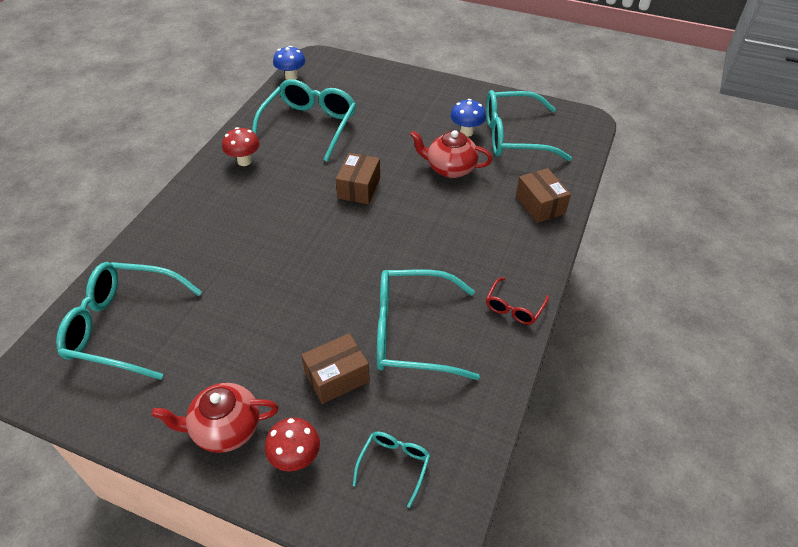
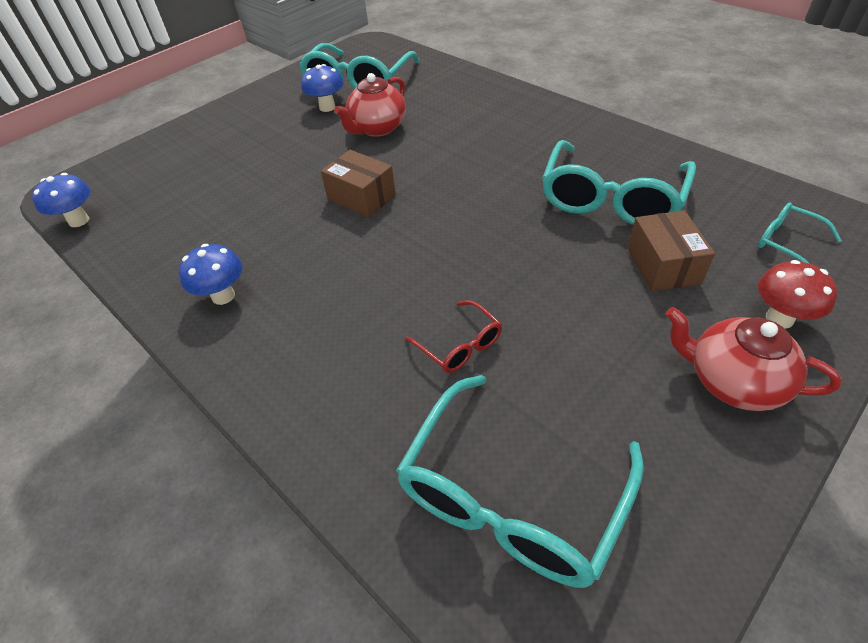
camera: 65 degrees left, 0 degrees up
(225, 429) = (732, 381): red teapot -> red teapot turned 105 degrees clockwise
(244, 161) = (223, 296): red mushroom -> blue mushroom
(309, 126) = (205, 220): turquoise glasses -> none
(514, 307) = (596, 131): red glasses -> red glasses (459, 345)
(540, 205) = (468, 89): brown box -> none

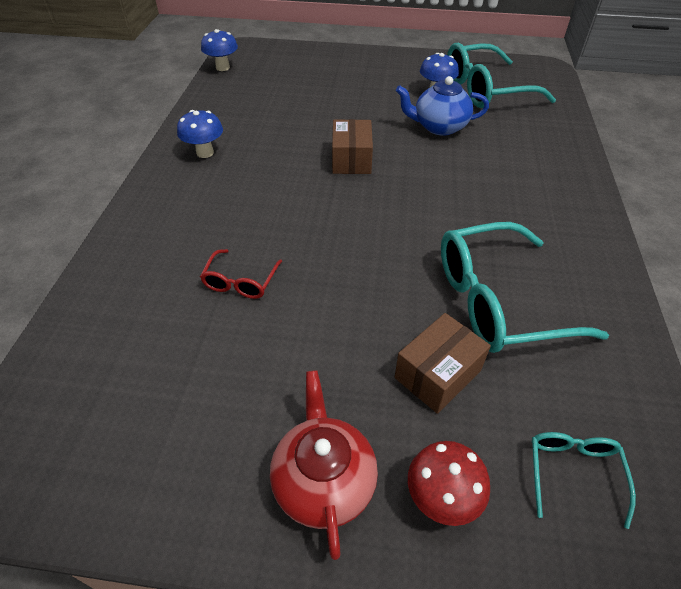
camera: 50 degrees right, 0 degrees up
(377, 128) = (439, 127): red teapot -> blue teapot
(512, 494) = (122, 371): turquoise glasses -> none

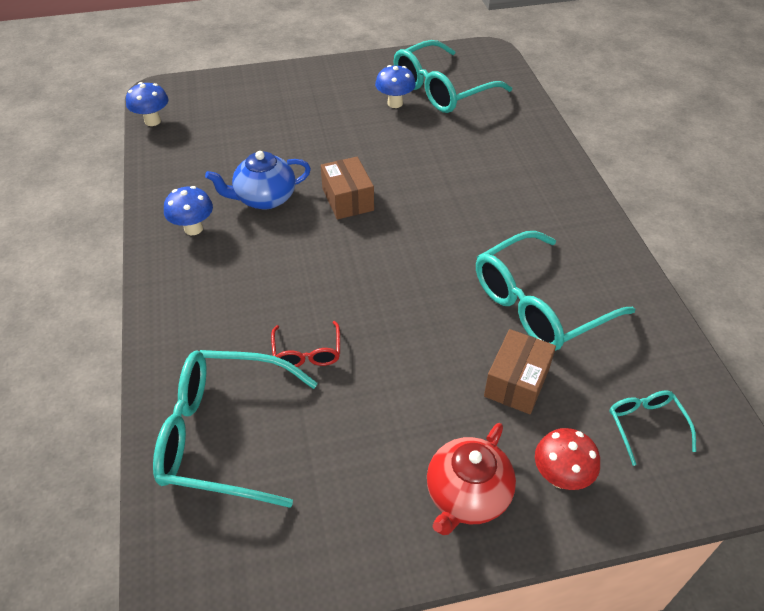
camera: 20 degrees left, 0 degrees up
(123, 335) = (225, 435): none -> turquoise glasses
(323, 481) = (467, 496): red teapot -> red teapot turned 120 degrees counterclockwise
(439, 127) = (415, 142): blue teapot -> blue teapot (264, 198)

